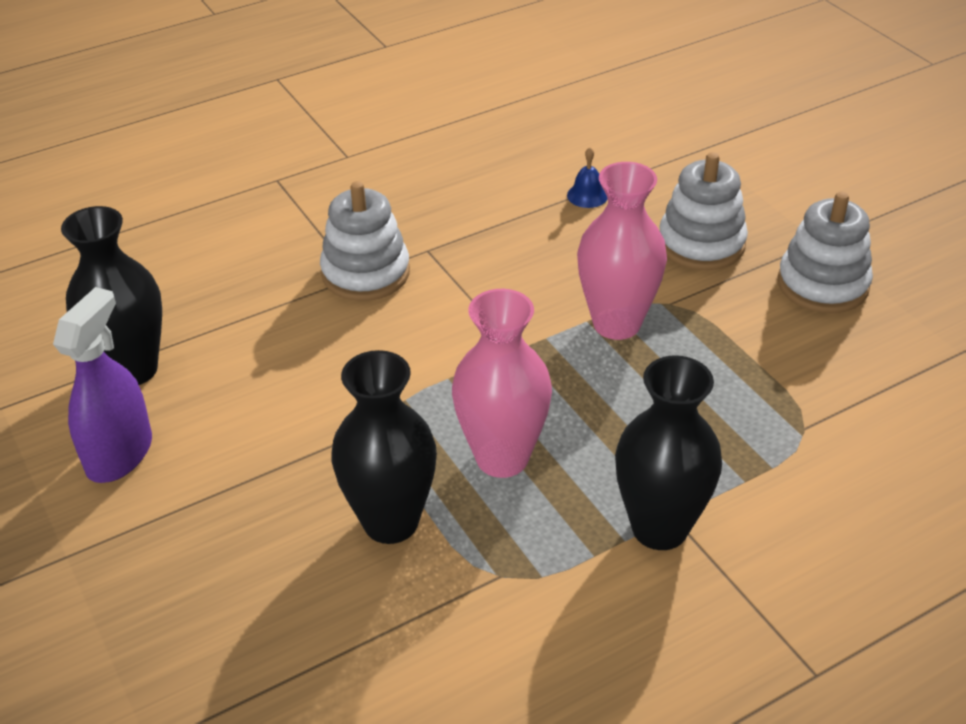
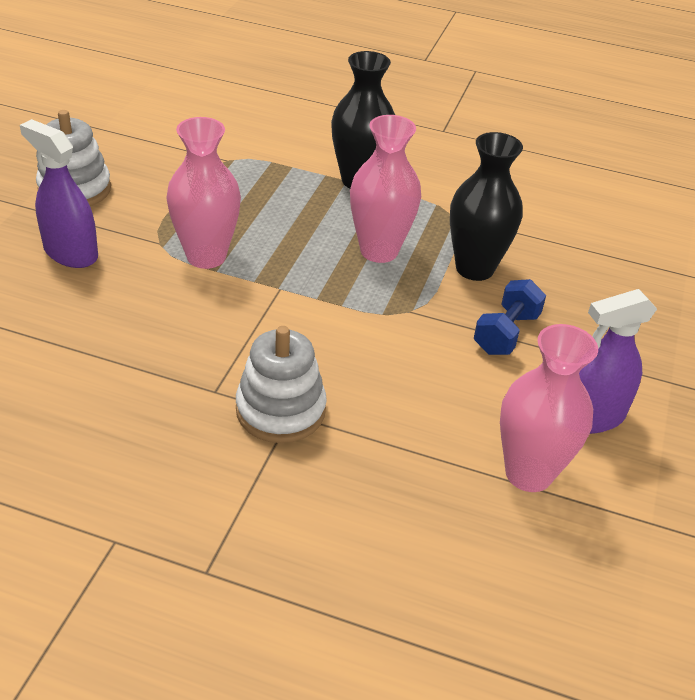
camera: 135 degrees left, 0 degrees up
(133, 369) = (528, 473): black vase -> pink vase
(276, 473) = (506, 333): none -> blue dumbbell
(587, 195) = (49, 336): blue bell -> none
(701, 244) = (70, 253): white stacking toy -> purple spray bottle

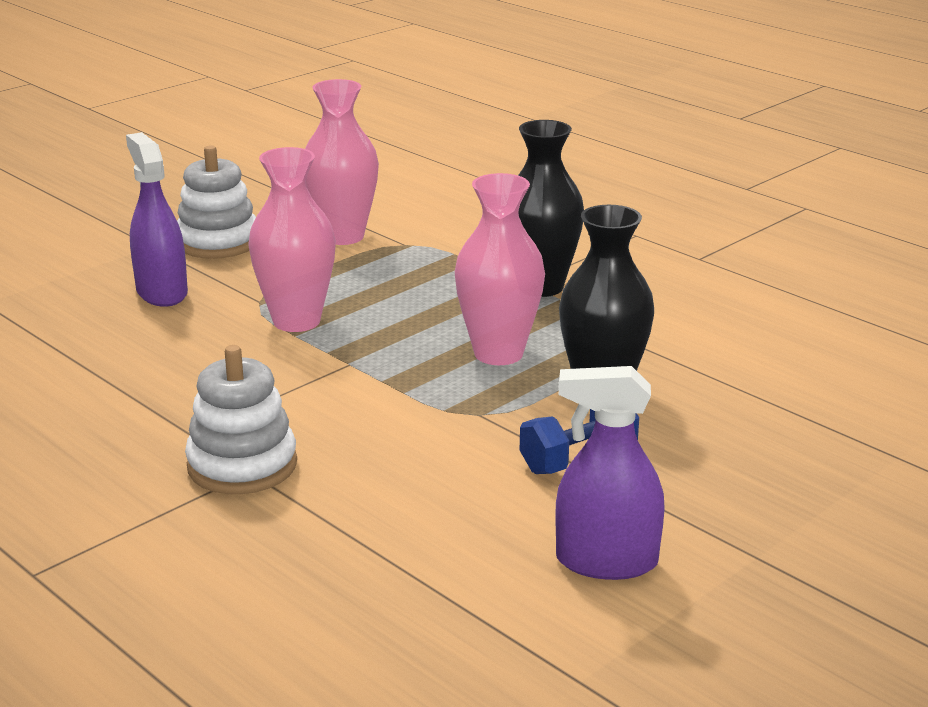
camera: 30 degrees right, 15 degrees down
(528, 473) = (469, 592): pink vase -> pink vase (343, 236)

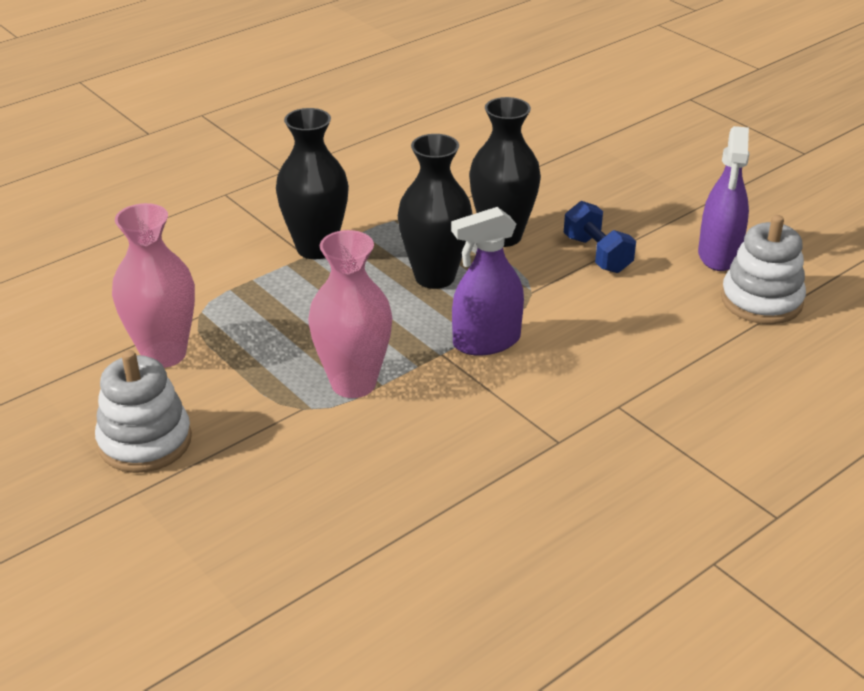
camera: 85 degrees left, 10 degrees up
(161, 292) = (265, 477): purple spray bottle -> purple spray bottle (486, 341)
(242, 465) = (610, 410): white stacking toy -> white stacking toy (761, 300)
(498, 353) = (434, 277): pink vase -> black vase

